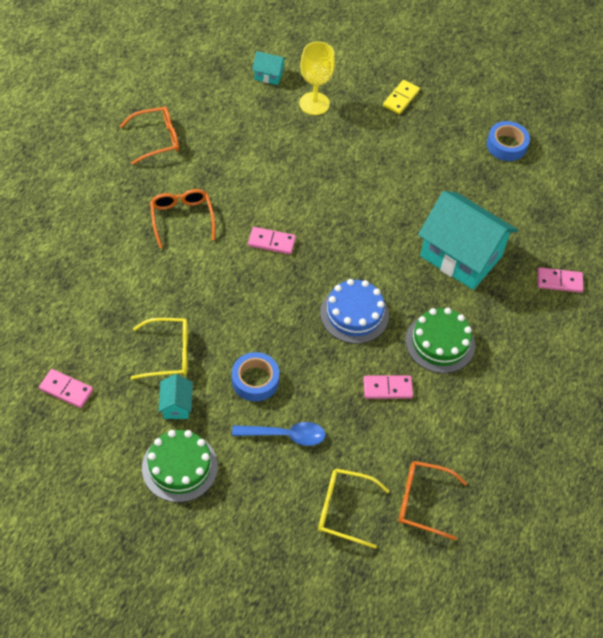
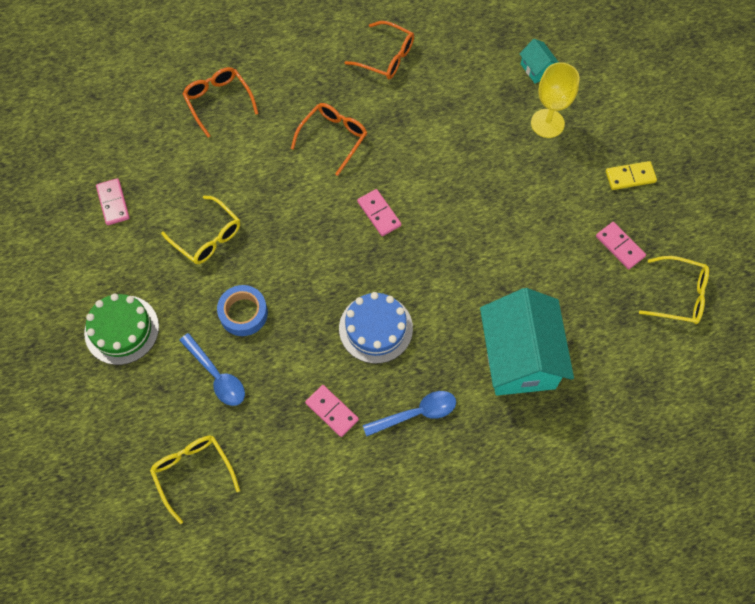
camera: 50 degrees right, 10 degrees up
(176, 405) = (169, 281): turquoise house -> none
(422, 502) = (254, 524): orange glasses -> orange glasses (218, 101)
(440, 343) = (416, 414): green cake -> blue spoon
(506, 145) = (679, 295): blue tape -> yellow glasses
(559, 281) = (581, 456): pink domino -> pink domino (620, 246)

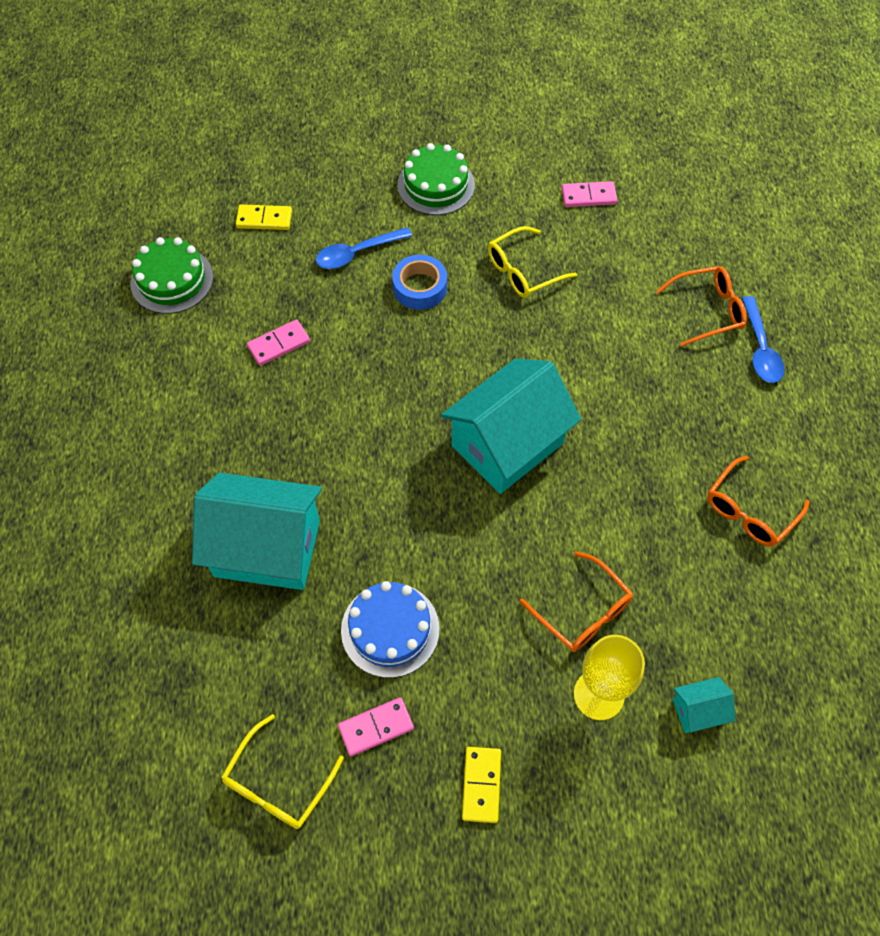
camera: 105 degrees right, 5 degrees down
(193, 472) = (264, 219): yellow glasses -> yellow domino
(285, 534) = (172, 280): none -> green cake
(333, 138) = (629, 420): orange glasses -> orange glasses (582, 611)
(375, 328) = (359, 406): blue cake -> blue cake (390, 629)
(379, 214) = (507, 444): pink domino -> turquoise house
(416, 414) = (244, 422): blue spoon -> blue spoon (760, 348)

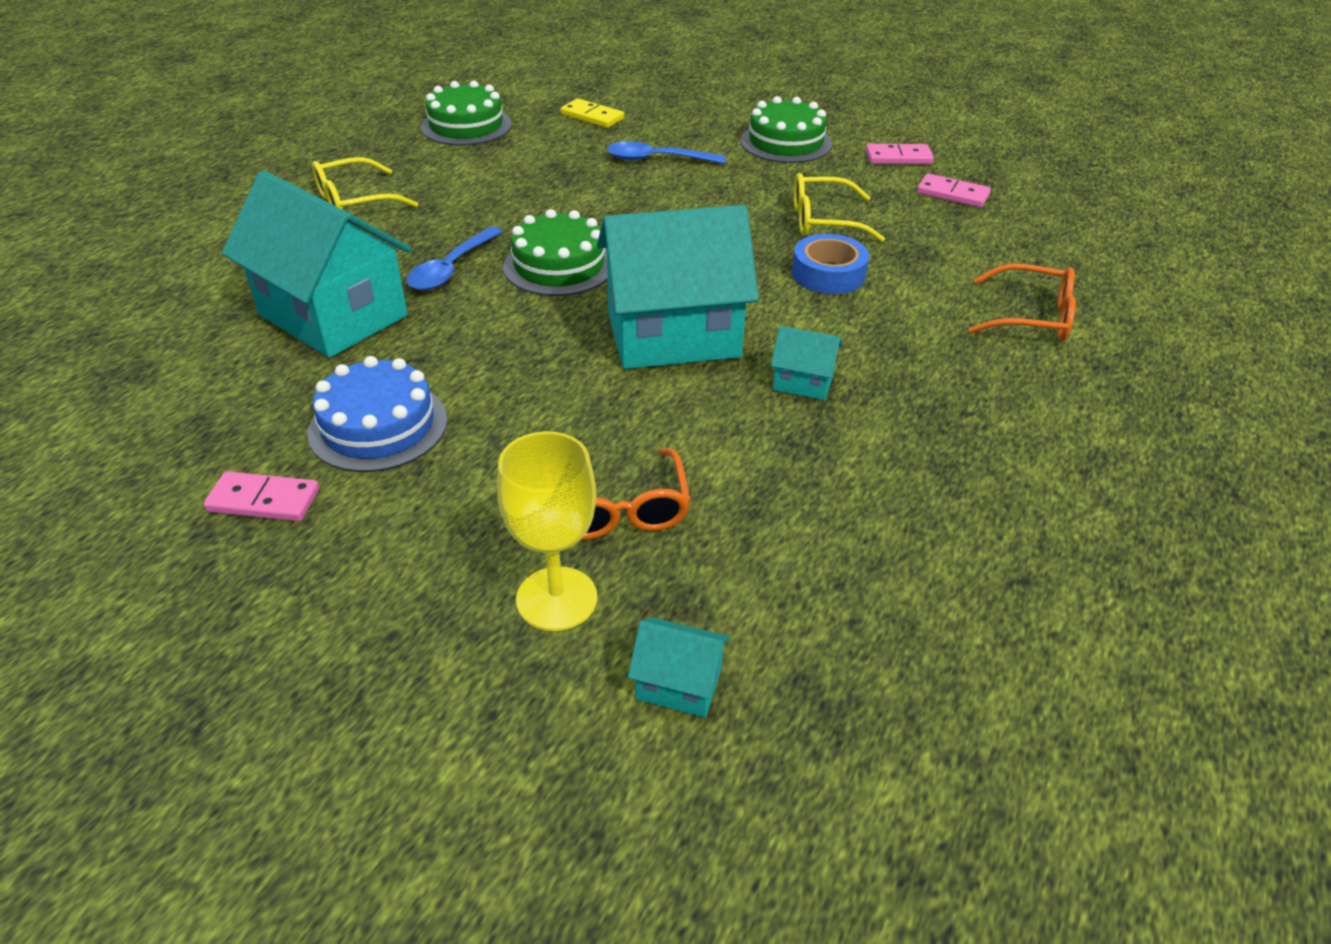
camera: 30 degrees right, 20 degrees down
(278, 783) = (108, 497): yellow glasses -> yellow glasses (354, 201)
(279, 344) = (514, 190): pink domino -> pink domino (898, 157)
(380, 414) = (559, 265): none -> green cake
(420, 287) = (697, 198): blue tape -> blue tape (828, 274)
(481, 785) = (315, 615): yellow domino -> none
(613, 446) = (803, 382): none -> turquoise house
(749, 511) = (941, 509): orange glasses -> none
(760, 348) = (1081, 370): blue spoon -> blue spoon (451, 268)

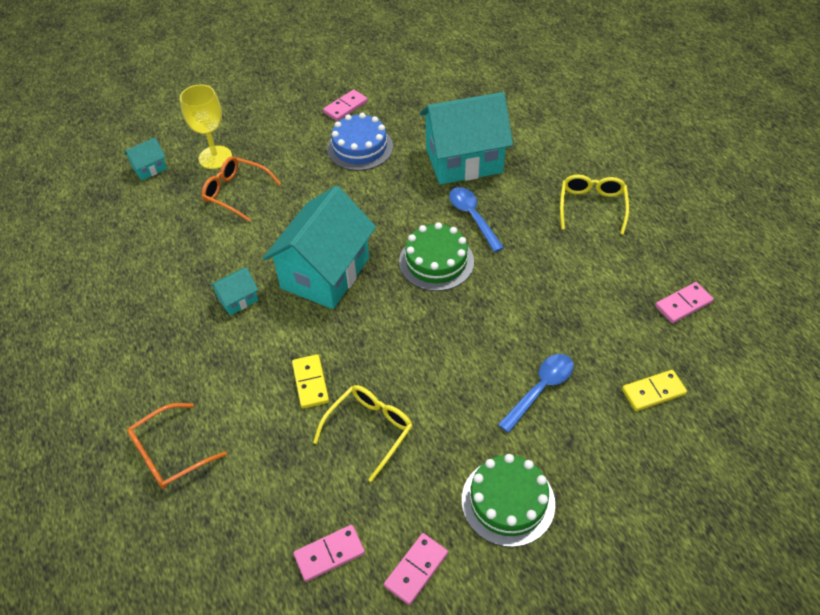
camera: 130 degrees right, 10 degrees up
(466, 126) = (683, 304): green cake -> pink domino
(828, 274) = (310, 383): blue tape -> yellow domino

